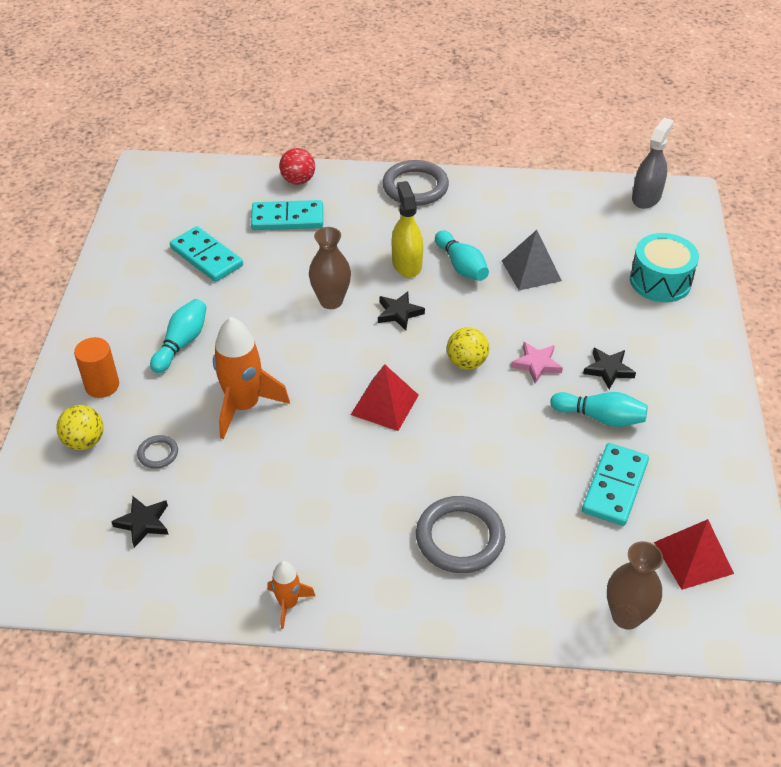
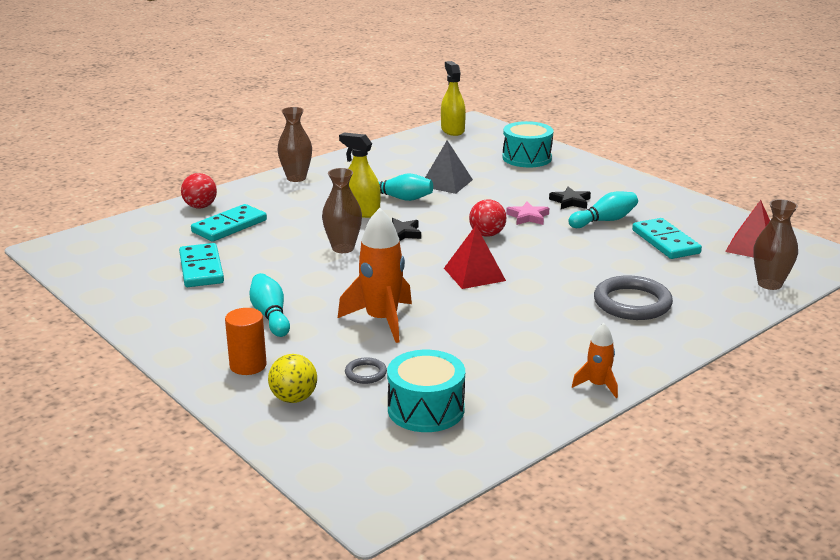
camera: 45 degrees left, 20 degrees down
(143, 523) = (426, 409): black star -> turquoise drum
(206, 257) = (201, 269): turquoise domino -> turquoise domino turned 75 degrees clockwise
(415, 187) = (296, 178): grey ring -> brown vase
(466, 363) = (487, 234): yellow ball -> red ball
(646, 197) = (452, 130): grey spray bottle -> yellow spray bottle

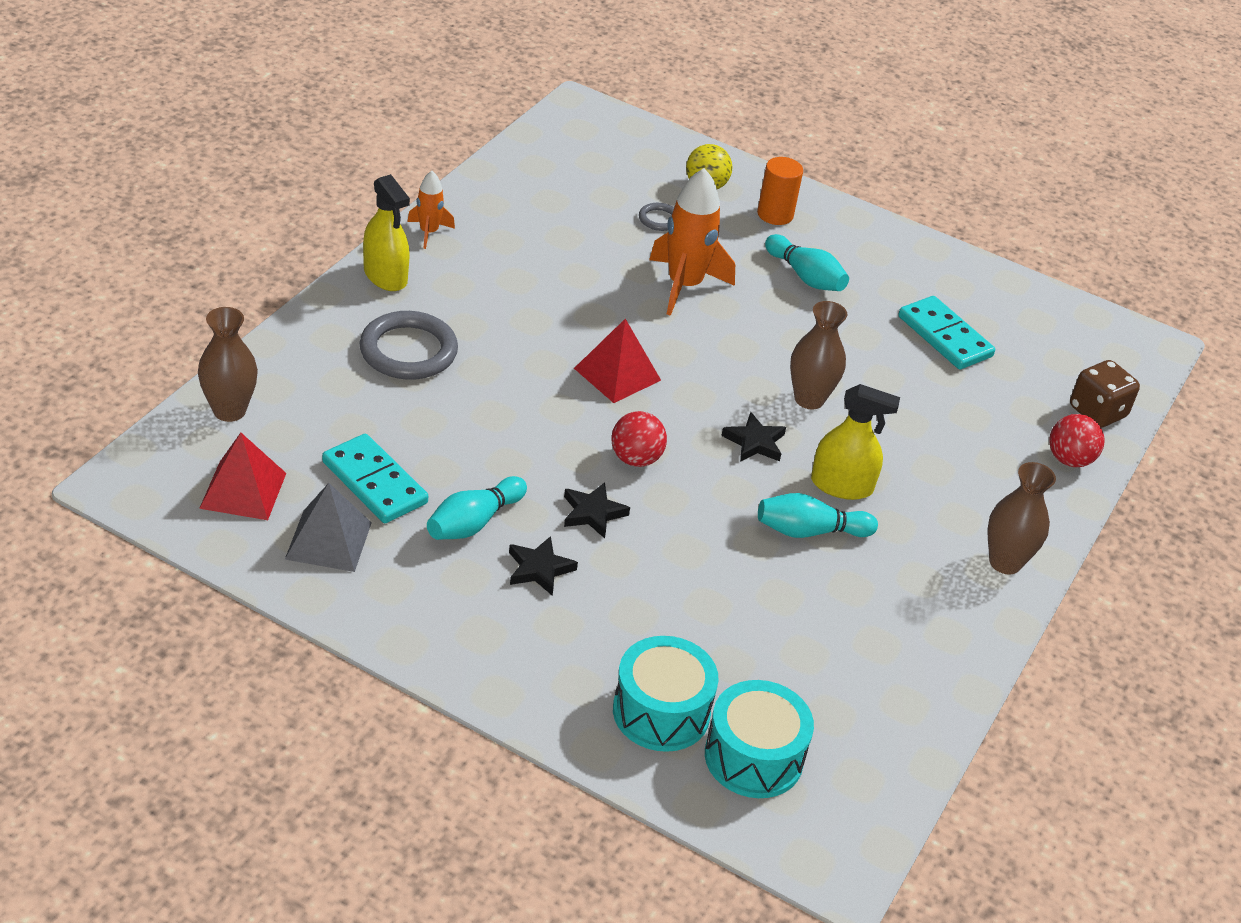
camera: 155 degrees right, 15 degrees up
(148, 223) = (1097, 412): none -> brown dice
(229, 226) = (989, 422): turquoise domino -> none
(426, 409) = (582, 189): turquoise drum -> turquoise drum (753, 757)
(446, 183) = (762, 592): grey pyramid -> grey pyramid (328, 540)
(452, 130) = (856, 809): yellow spray bottle -> yellow spray bottle (385, 276)
(528, 217) = (593, 513): pink star -> black star

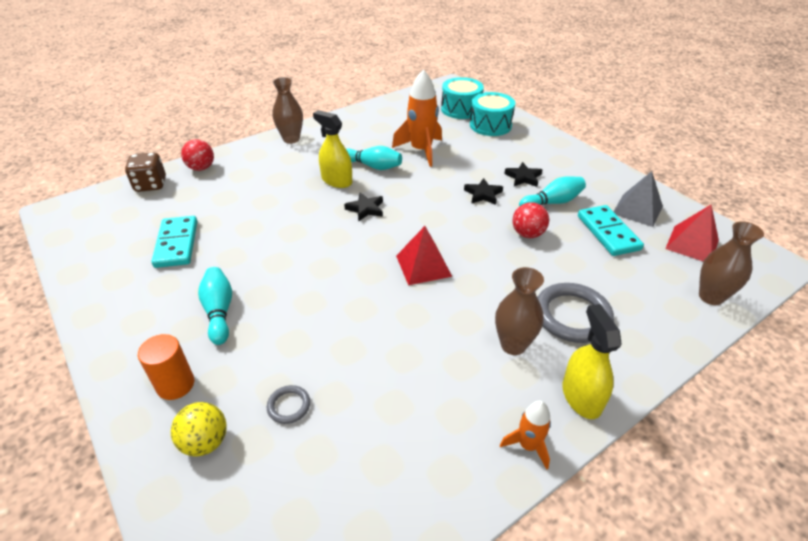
camera: 150 degrees left, 0 degrees up
(636, 459) = (443, 214): red ball -> red ball (527, 234)
(684, 286) = (323, 325): orange rocket -> orange rocket (421, 151)
(809, 399) = (310, 225): brown vase -> brown vase (513, 345)

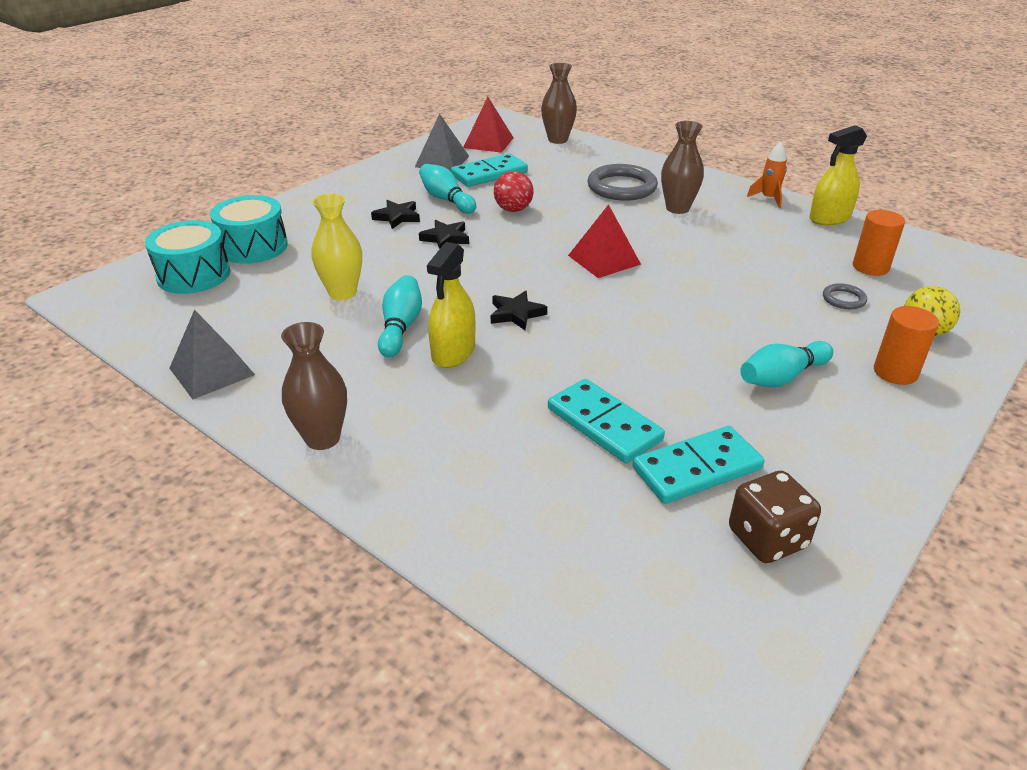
camera: 105 degrees left, 5 degrees down
(150, 185) = (557, 590): brown dice -> brown dice (767, 539)
(201, 168) = (466, 533): red ball -> none
(236, 220) = (603, 424): none -> turquoise domino
(332, 467) = (870, 267): none -> orange cylinder
(362, 115) = (212, 371): none -> grey pyramid
(421, 151) = (342, 293): orange rocket -> yellow vase
(581, 397) = (706, 183): yellow spray bottle -> yellow spray bottle (829, 218)

